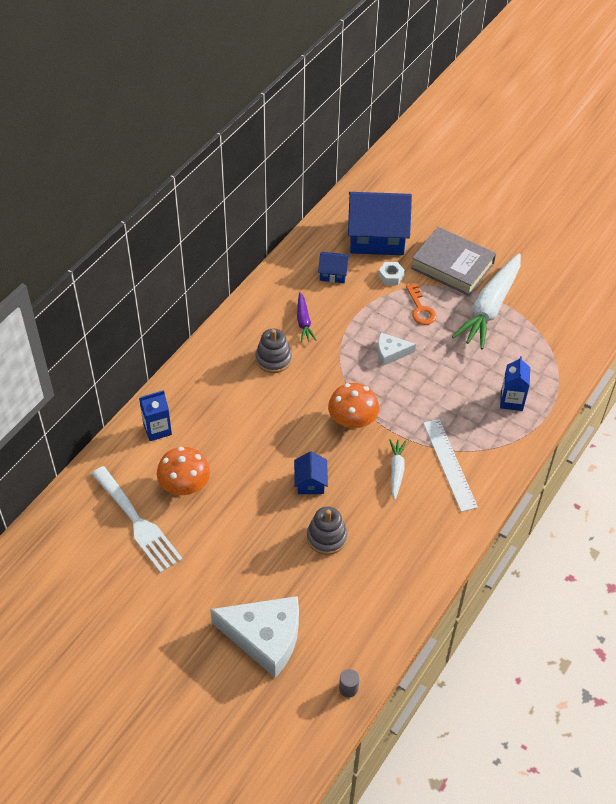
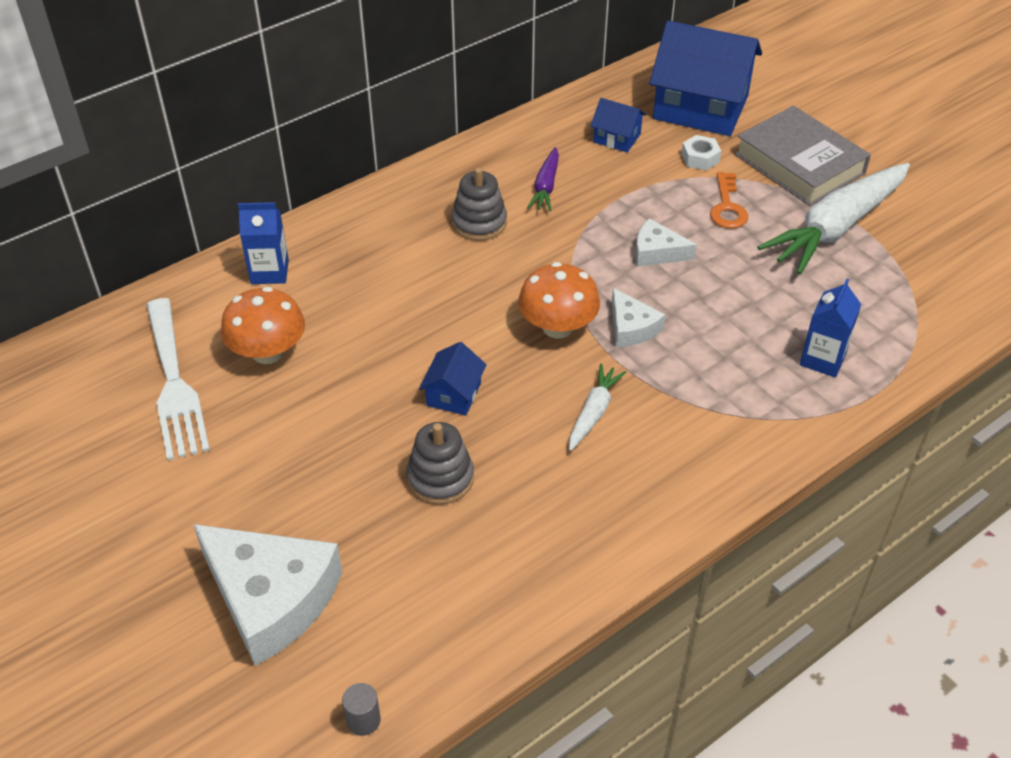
camera: 20 degrees right, 5 degrees down
(396, 409) = (631, 328): none -> white cheese
(449, 464) = (683, 424): white ruler -> none

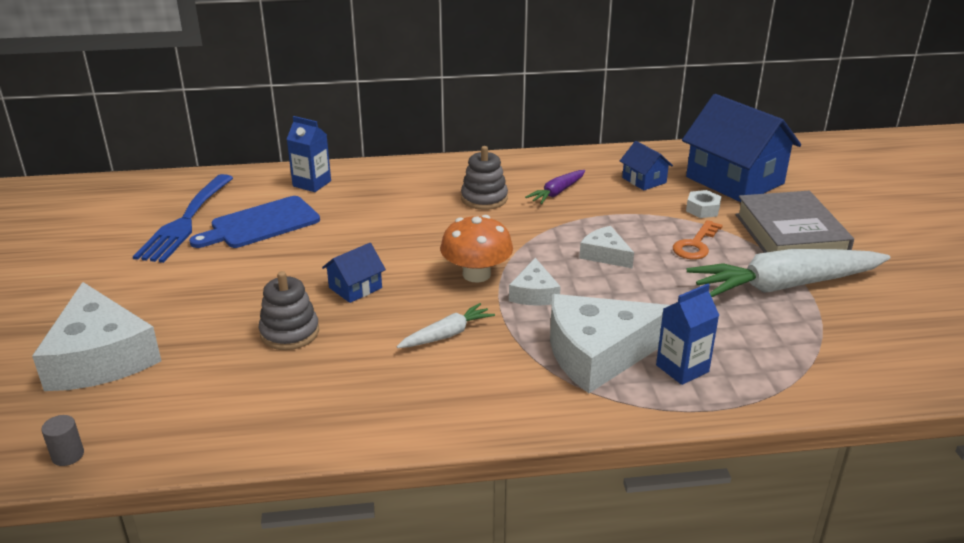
camera: 30 degrees right, 15 degrees down
(174, 384) = (185, 222): white fork -> blue fork
(268, 352) = (261, 224): orange mushroom -> blue cutting board
(743, 374) = (598, 353): none -> white cheese

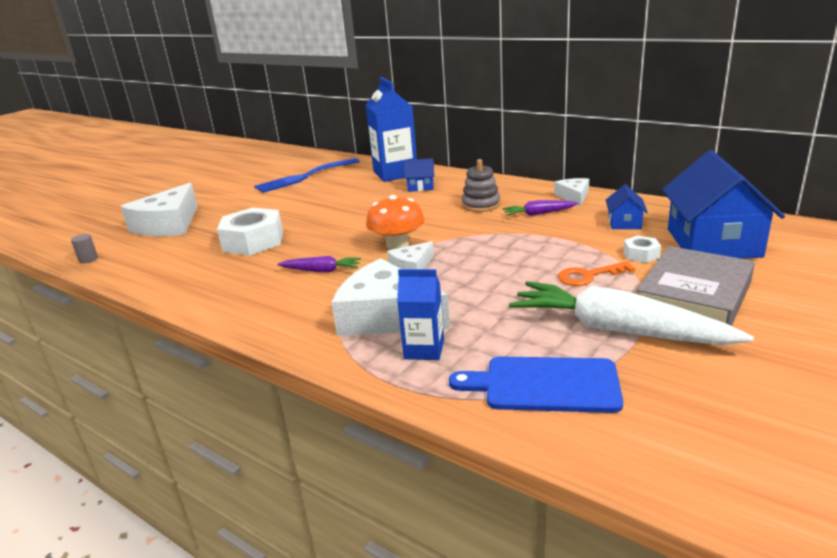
camera: 45 degrees right, 5 degrees down
(261, 224) = (335, 187): blue cutting board -> blue cutting board (545, 384)
(289, 332) = (253, 241): grey stacking toy -> white nut
(312, 183) = (395, 173): blue carton -> blue carton, size x1.80
(355, 288) = (321, 230): blue house -> blue house (420, 186)
(447, 335) = (321, 270): white carrot -> purple carrot
(605, 255) = (503, 260): white cheese -> white cheese (573, 196)

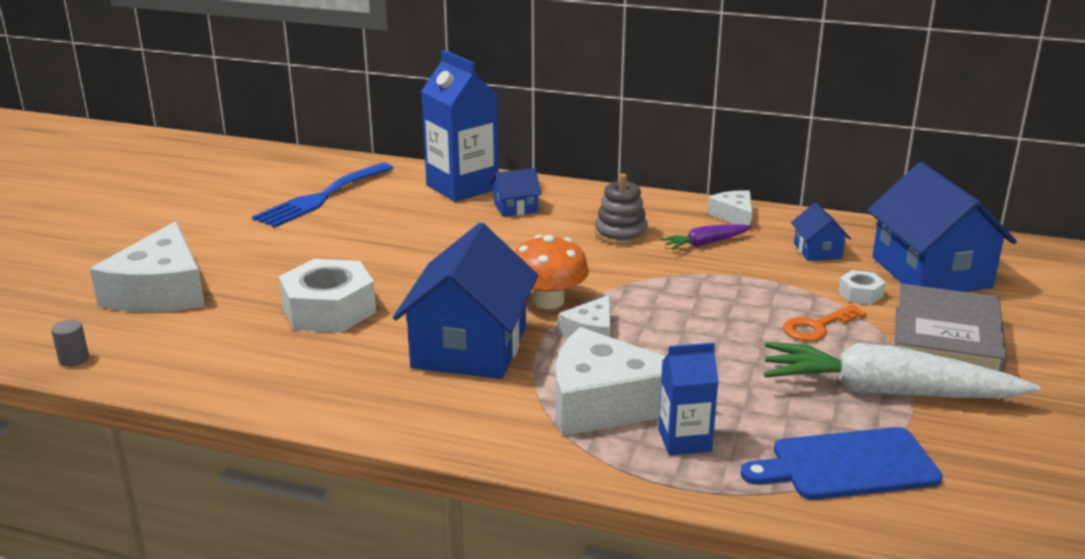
camera: 20 degrees left, 0 degrees up
(321, 270) = (469, 347): purple carrot -> blue house

